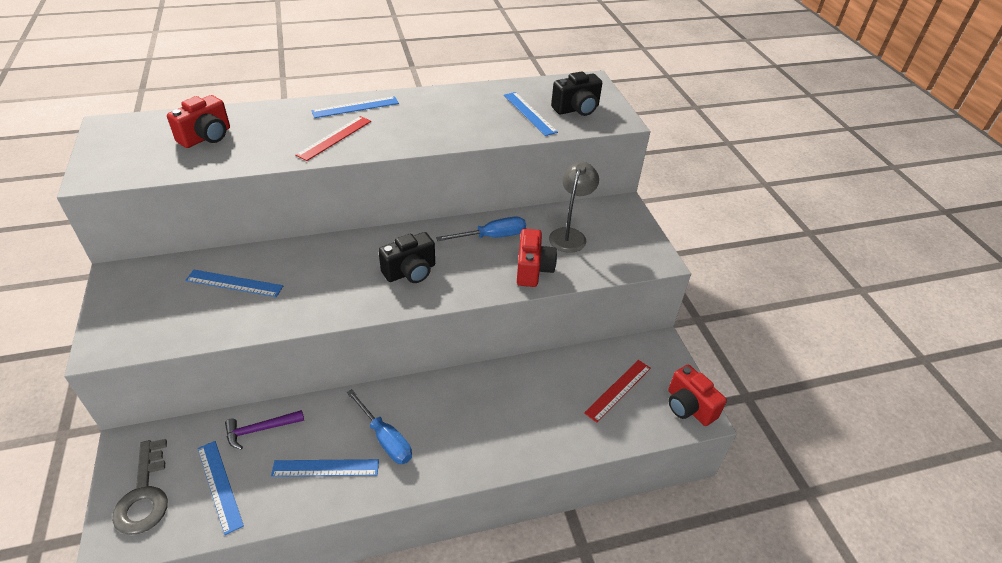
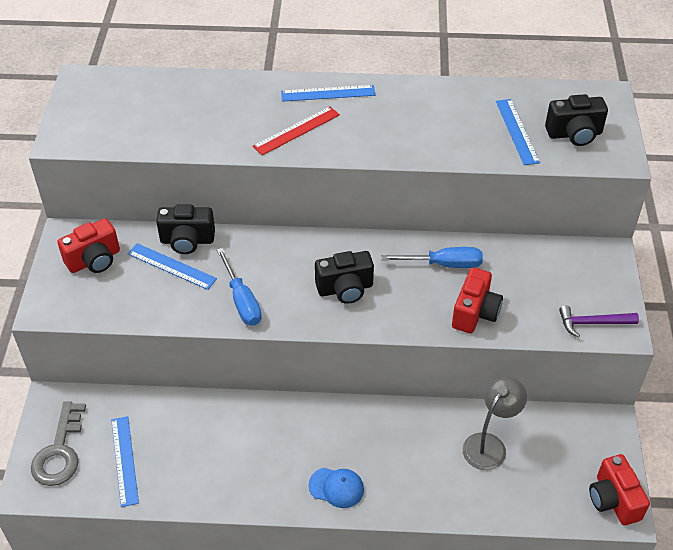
camera: 20 degrees right, 5 degrees up
(206, 137) = (171, 109): red camera -> red camera (94, 260)
(246, 259) = (187, 241): none -> black camera
(260, 429) = (170, 415): purple hammer -> purple hammer (593, 323)
(325, 468) = (222, 468): blue ruler -> none
(385, 438) = (285, 454): blue screwdriver -> blue screwdriver (242, 300)
(444, 457) = (336, 487): none -> blue cap
(570, 235) = (531, 279): grey lamp -> grey lamp (489, 444)
(618, 390) = (541, 462): red ruler -> none

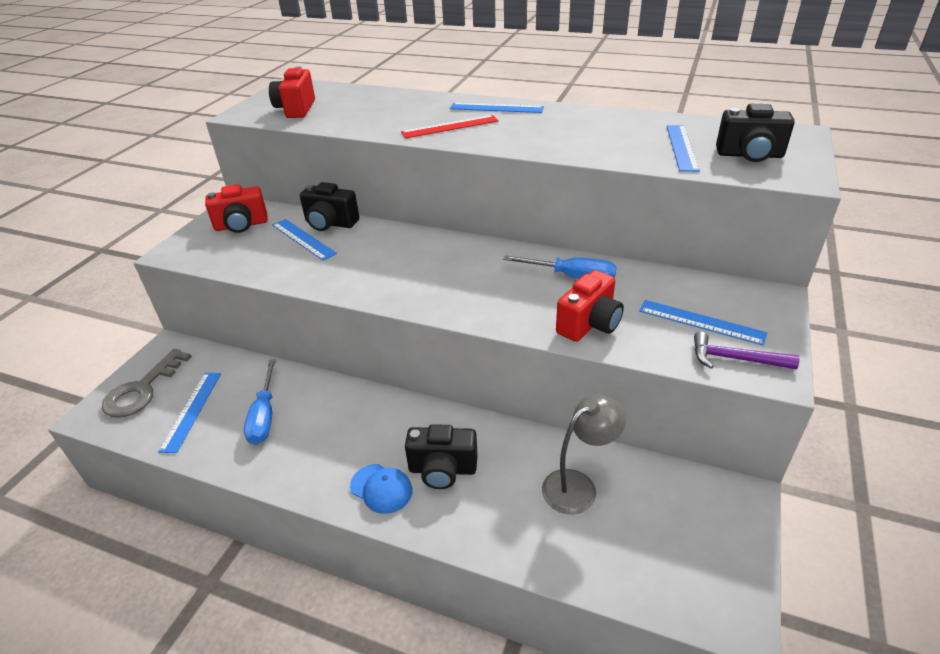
camera: 20 degrees right, 10 degrees down
(242, 300) = (348, 274): blue screwdriver -> blue screwdriver (264, 416)
(345, 289) = (456, 280): black camera -> black camera (442, 469)
(560, 292) = (701, 322): none -> blue ruler
(613, 500) = (725, 595): red camera -> red camera (296, 109)

